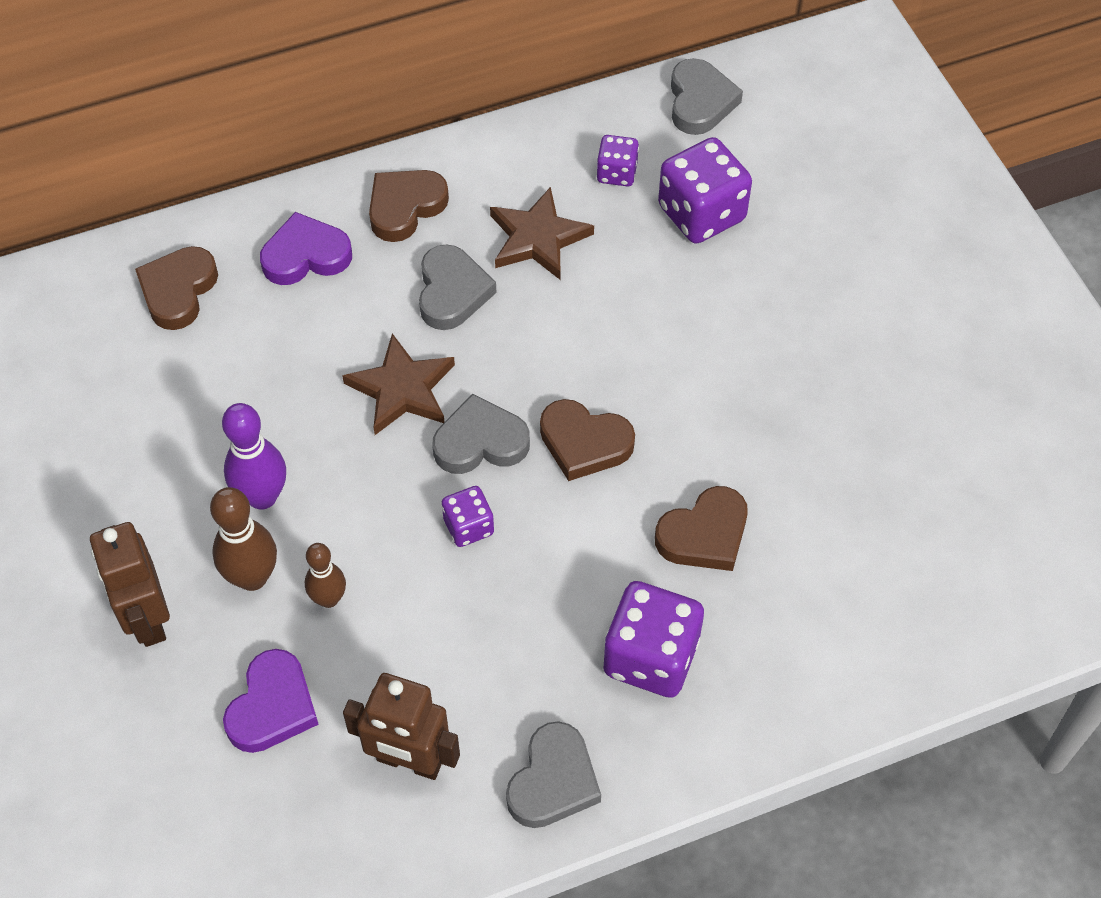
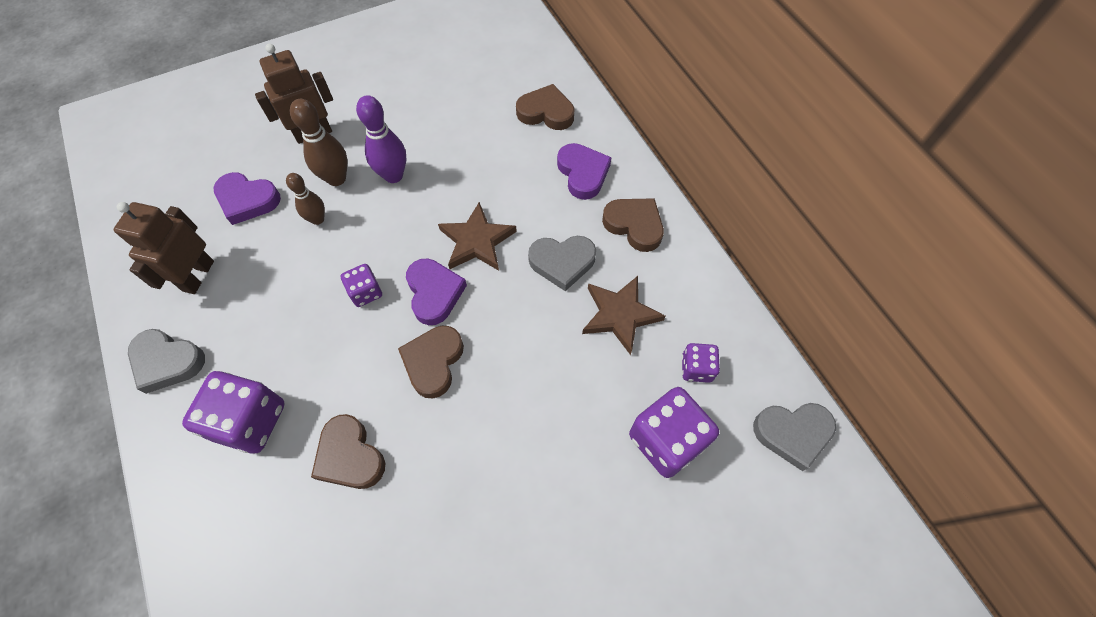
camera: 85 degrees right, 5 degrees up
(480, 442) = (434, 293): grey heart -> purple heart

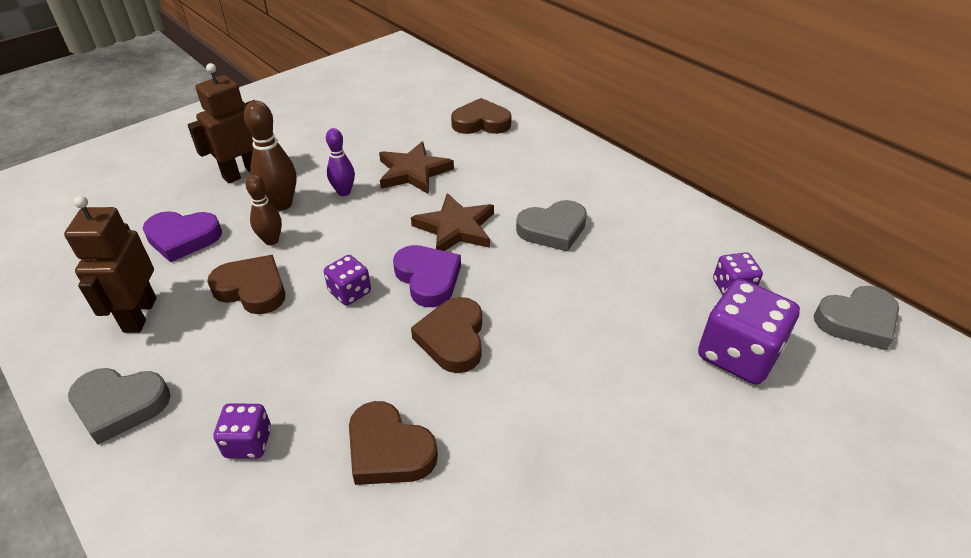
camera: 15 degrees left, 20 degrees down
(250, 421) = (248, 442): purple dice -> purple dice, size x0.54
(393, 175) = (344, 192): purple bowling pin -> purple bowling pin, size x0.65
(583, 173) = (539, 160): purple heart -> none
(620, 315) = (632, 260): brown star -> brown star (413, 172)
(634, 225) = (609, 189): brown heart -> brown heart (252, 289)

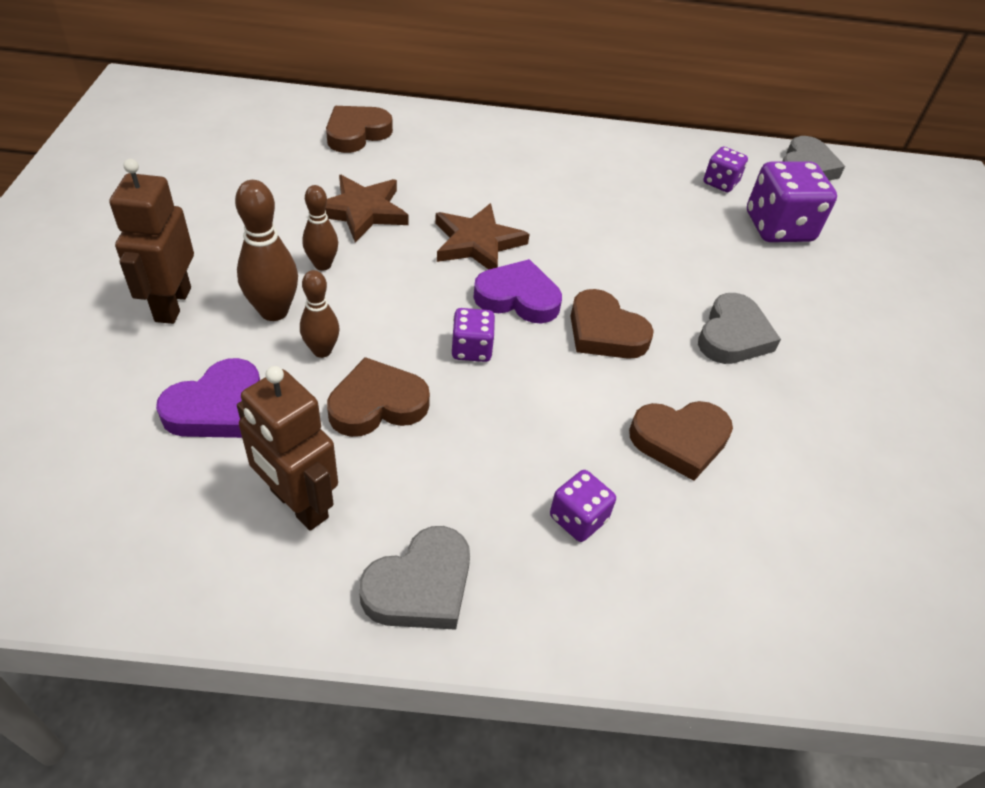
camera: 50 degrees left, 5 degrees up
(344, 192) = (322, 265): purple bowling pin -> brown bowling pin
(553, 229) = (553, 202): grey heart -> grey heart (733, 336)

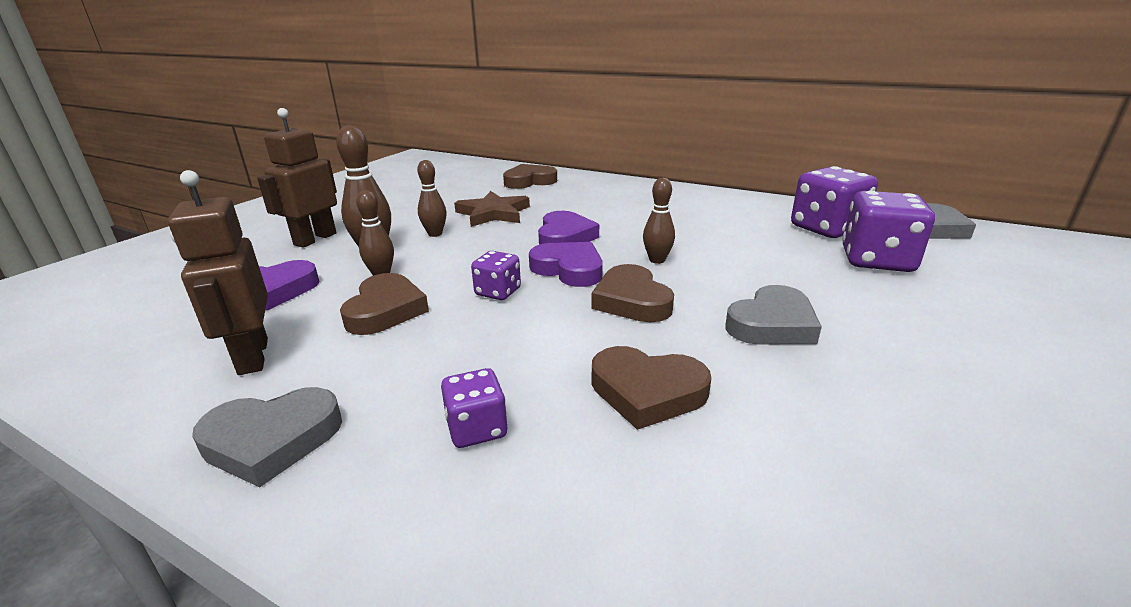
camera: 30 degrees right, 20 degrees down
(377, 404) = (385, 310): brown heart -> brown heart turned 90 degrees clockwise
(477, 242) = (565, 237): brown star -> purple heart
(593, 265) = (657, 260): none -> brown bowling pin
(720, 183) = (826, 229): purple dice -> purple dice, size x1.84

